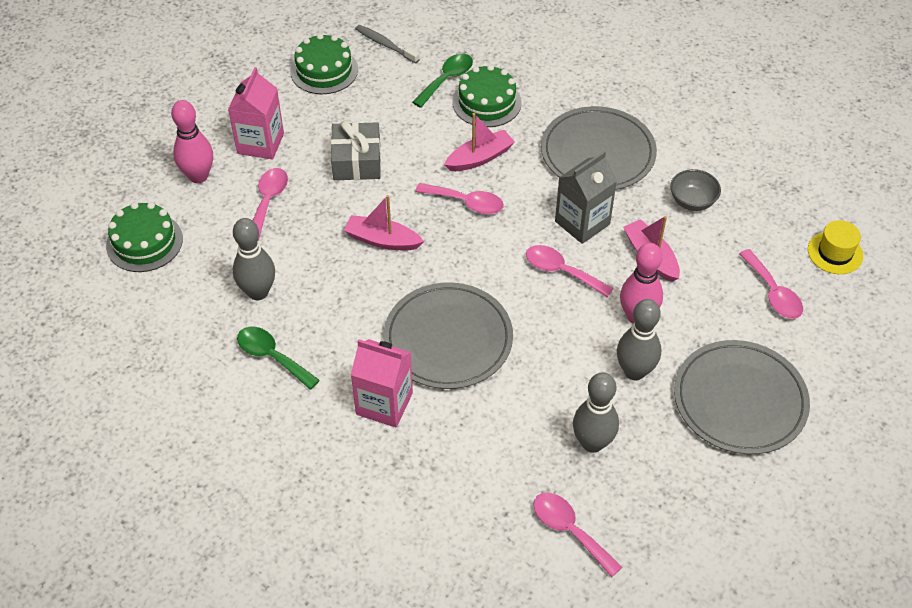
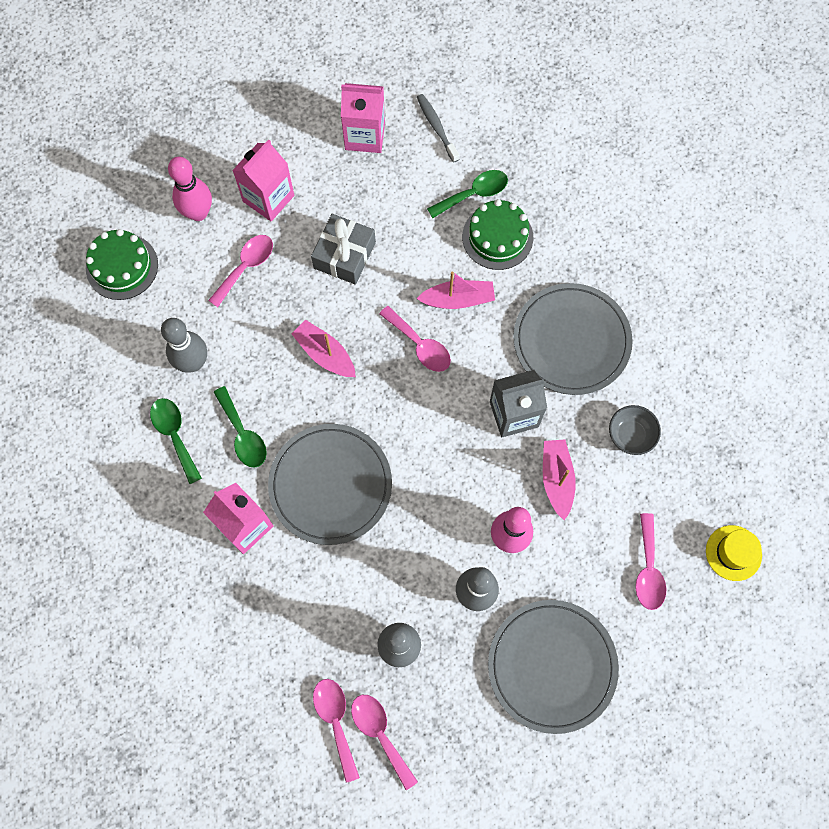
camera: 25 degrees right, 20 degrees up
(324, 70) = (365, 135): green cake -> pink carton
(340, 331) = (243, 434): none -> green spoon
(561, 271) = (466, 458): pink spoon -> pink spoon (380, 733)

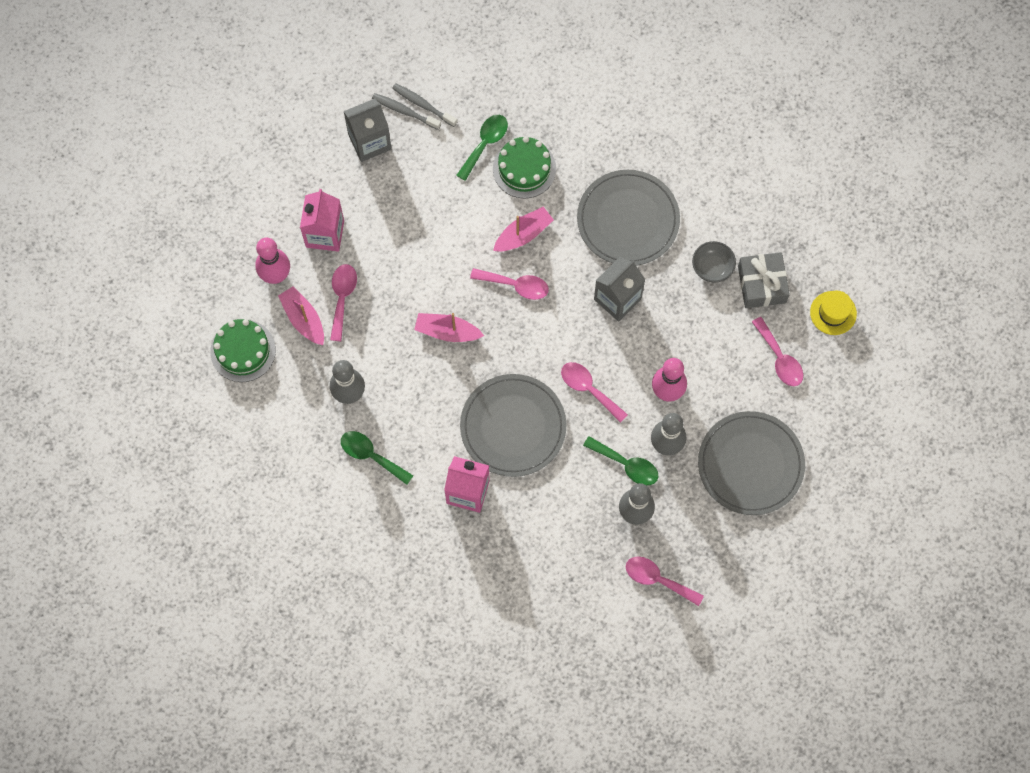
camera: 30 degrees left, 0 degrees up
(243, 434) = (423, 426): green spoon -> green spoon (626, 465)
(336, 721) = (621, 589): pink spoon -> pink spoon (588, 389)
(344, 255) = (414, 247): grey gift -> grey gift (762, 284)
(365, 135) = (369, 142): pink carton -> grey carton
(415, 124) = (404, 111): none -> grey toothbrush
(556, 479) = (677, 330): pink boat -> pink boat (303, 319)

